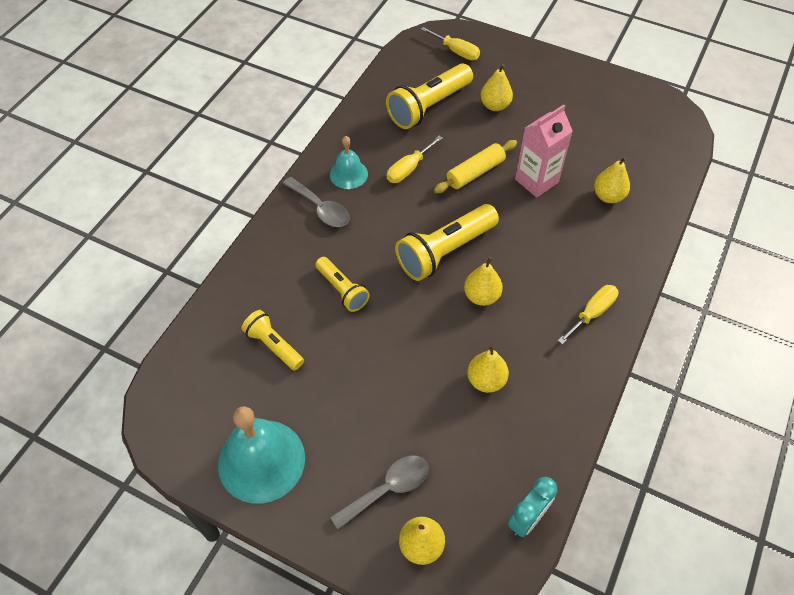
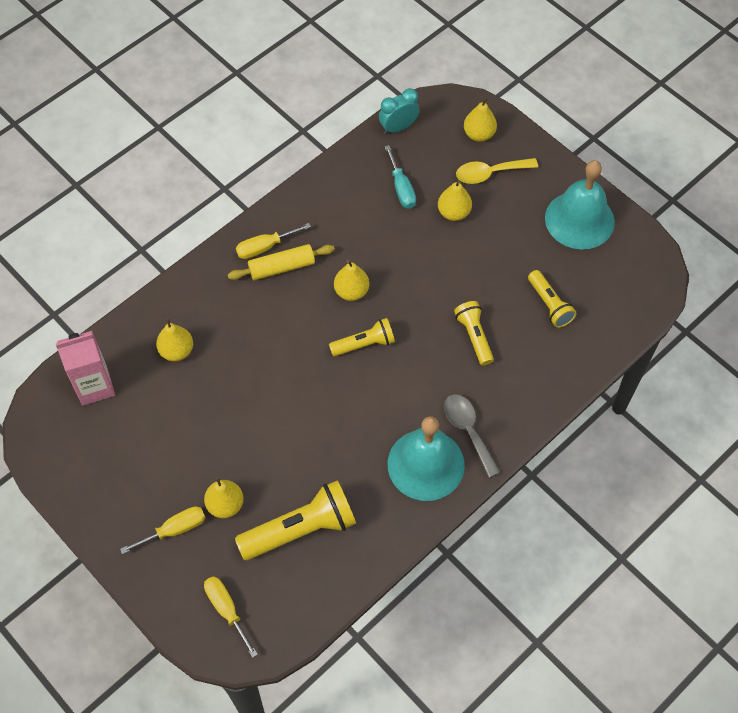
camera: 160 degrees left, 5 degrees up
(348, 174) = (426, 464): turquoise bell -> turquoise bell, size x1.80
(388, 489) = (490, 173): grey spoon -> yellow spoon
(408, 169) = (360, 450): yellow screwdriver -> yellow screwdriver (174, 530)
(445, 251) = (364, 344): yellow flashlight -> yellow flashlight, size x0.59
(475, 172) = (292, 422): yellow rolling pin -> yellow rolling pin (282, 267)
(484, 431) = (401, 188): none -> turquoise screwdriver
(486, 380) = (382, 223): yellow pear -> yellow pear (453, 213)
(536, 181) = (236, 391): pink carton -> pink carton (95, 386)

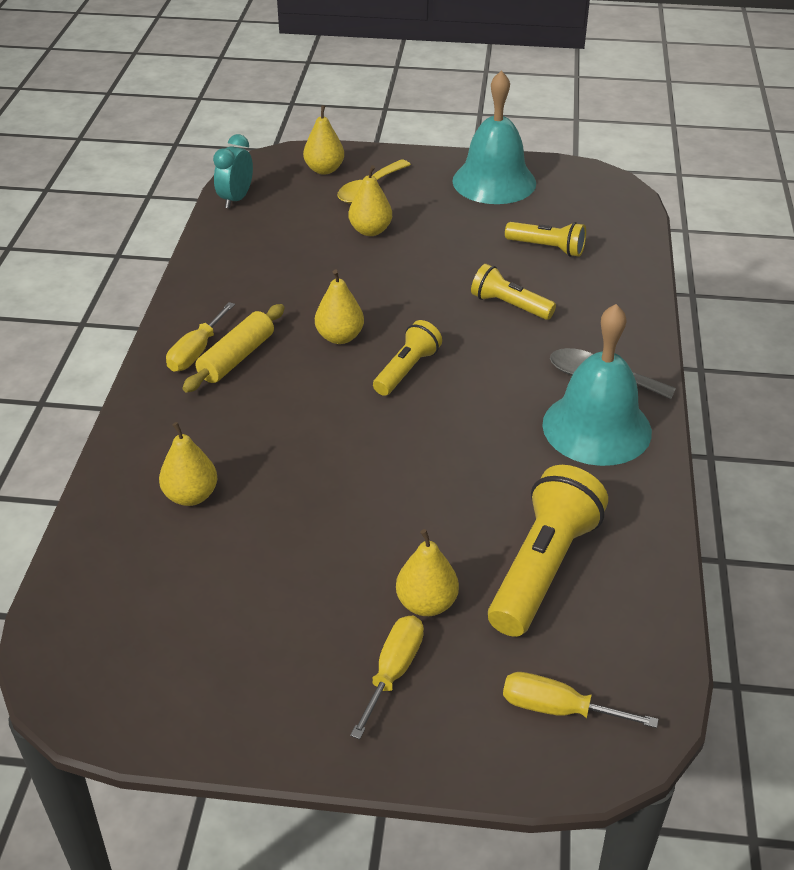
camera: 40 degrees left, 20 degrees down
(95, 386) = (115, 593): pink carton -> none
(401, 188) = (294, 238): turquoise screwdriver -> none

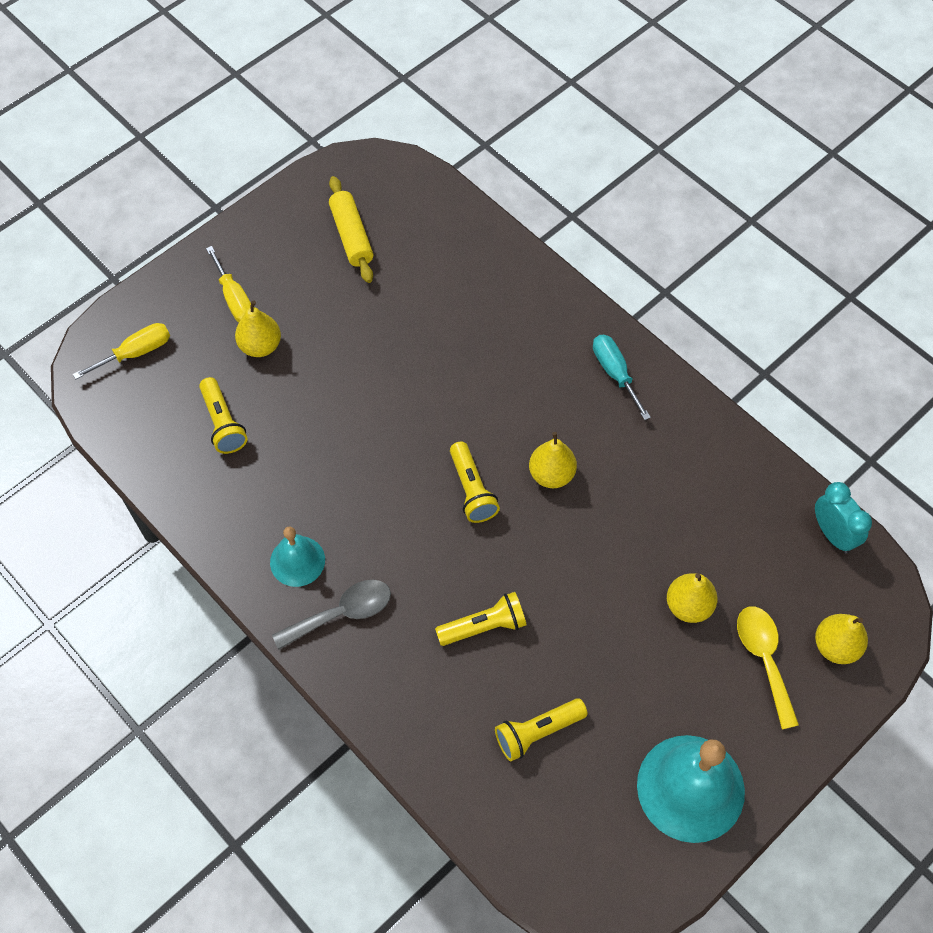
camera: 130 degrees right, 20 degrees up
(191, 496) = (462, 287): yellow pear -> none
(196, 352) = (615, 373): yellow screwdriver -> turquoise screwdriver
(236, 358) = (585, 393): yellow rolling pin -> yellow rolling pin (351, 236)
(543, 567) = (223, 423): yellow flashlight -> yellow flashlight, size x0.59
(596, 428) = (297, 561): turquoise bell -> turquoise bell, size x0.56

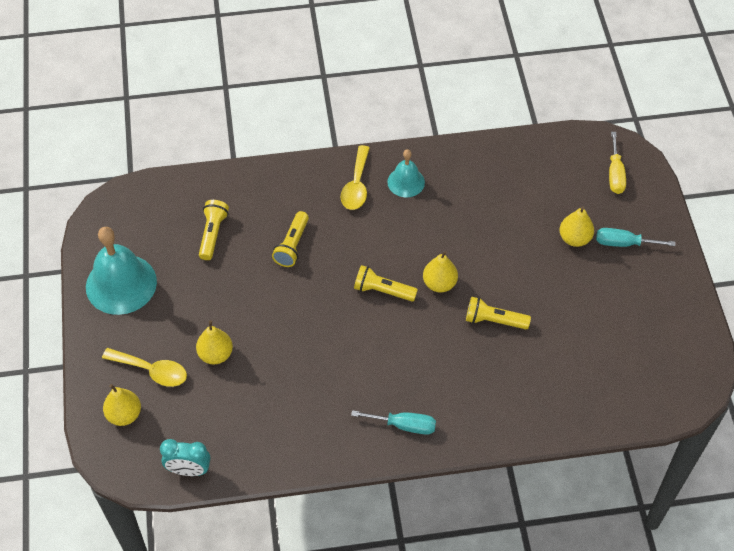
camera: 125 degrees right, 5 degrees down
(223, 423) = (528, 192): yellow flashlight -> yellow flashlight (494, 320)
(234, 299) = (623, 243): yellow screwdriver -> turquoise screwdriver
(342, 613) = (356, 185): grey spoon -> yellow spoon
(351, 236) = (635, 336): yellow rolling pin -> none
(551, 474) = (359, 339): yellow pear -> yellow pear (439, 283)

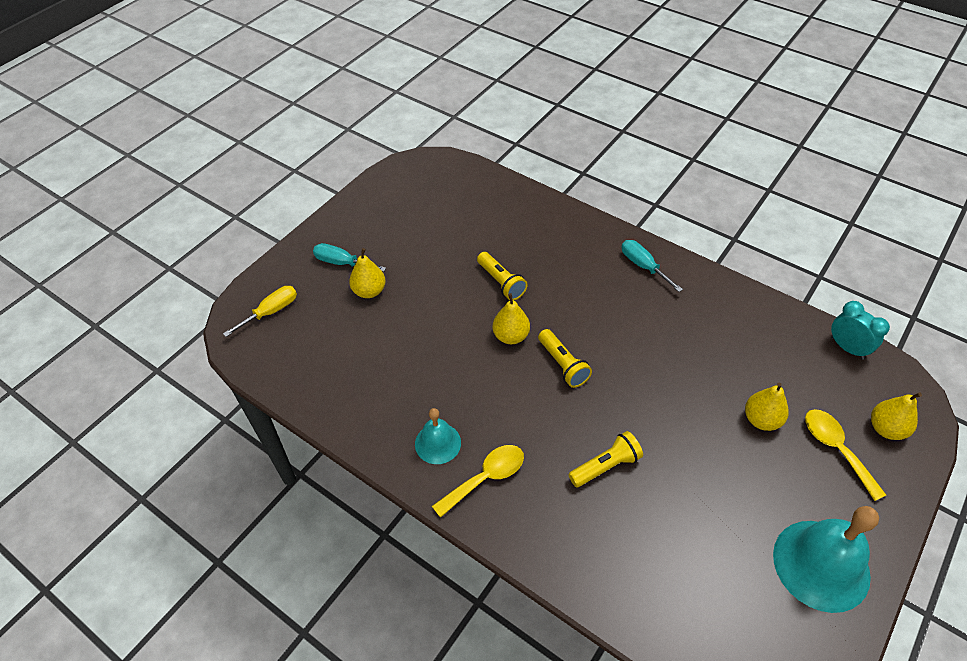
camera: 135 degrees left, 5 degrees down
(213, 234) = (678, 544): yellow flashlight -> none
(623, 243) = (342, 263): turquoise screwdriver -> turquoise screwdriver turned 150 degrees clockwise

